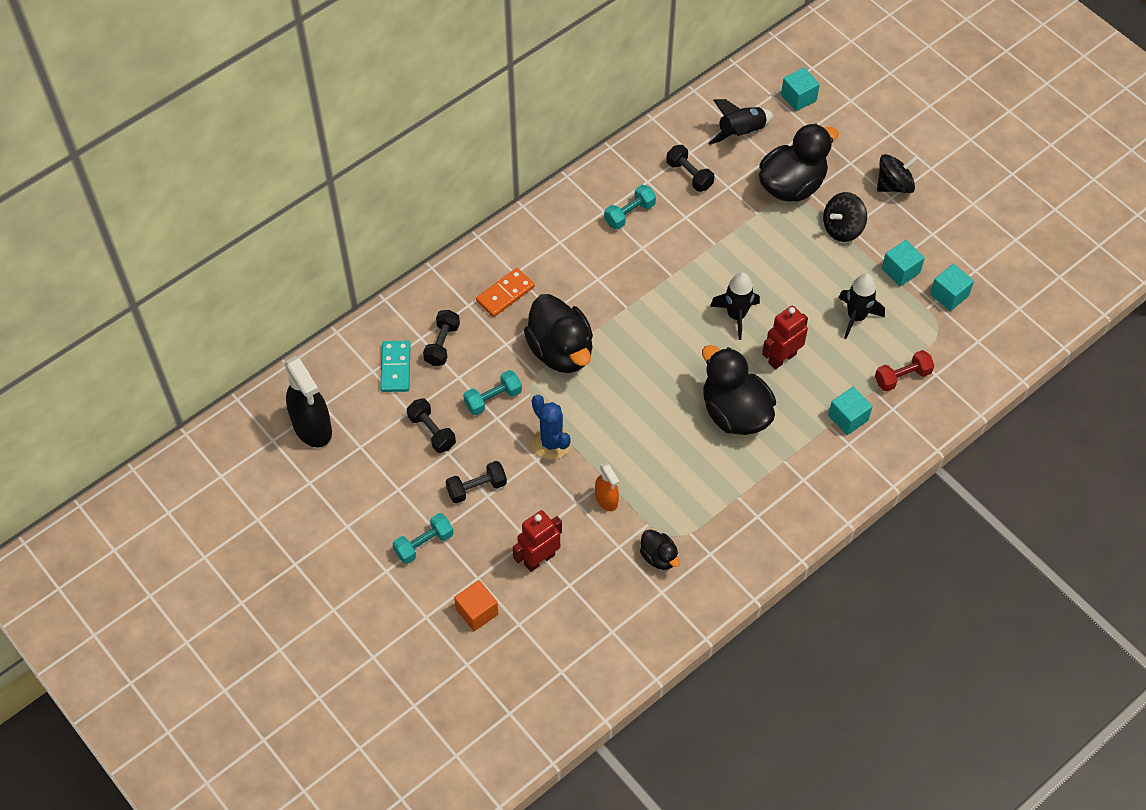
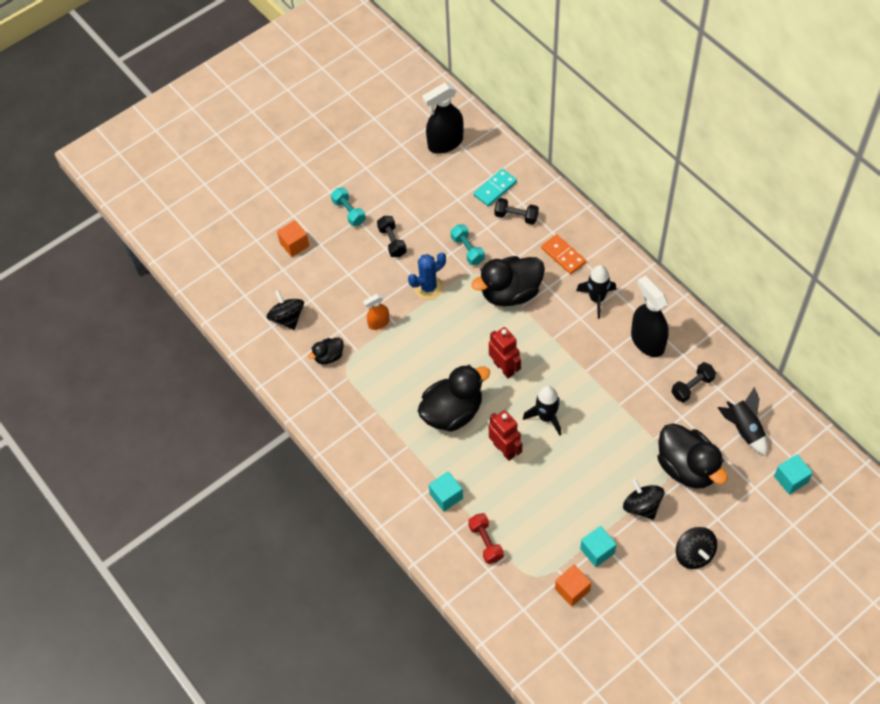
camera: 95 degrees right, 0 degrees up
(395, 368) = (495, 189): turquoise domino -> turquoise domino turned 45 degrees counterclockwise
(432, 431) = (440, 213): black dumbbell -> none
(539, 559) = (332, 281): red robot -> red robot (504, 368)
(599, 612) = (287, 318): none -> black spinning top
(629, 214) = (647, 341): turquoise dumbbell -> black spray bottle
(856, 317) = (547, 510): black rocket -> black rocket (597, 299)
(949, 295) = (572, 590): turquoise cube -> orange cube

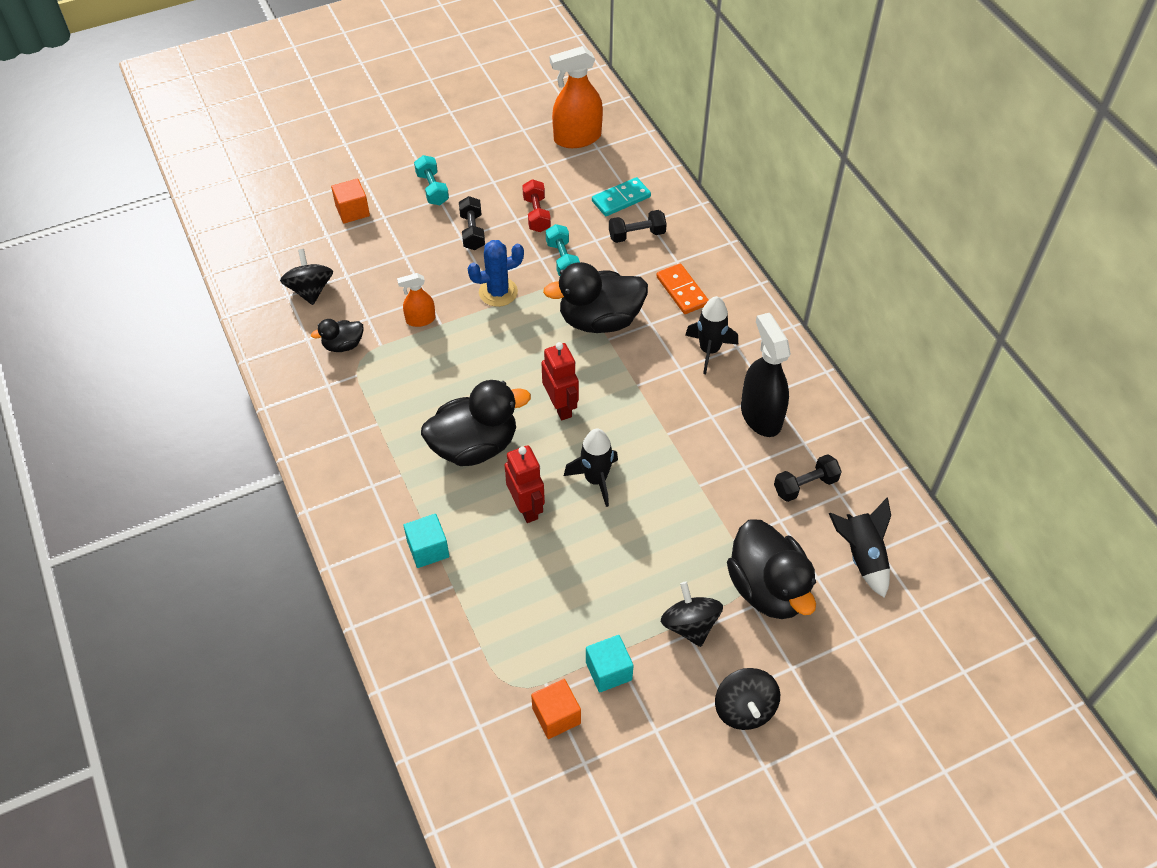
camera: 10 degrees right, 5 degrees down
(445, 143) = (577, 138): black spray bottle -> orange spray bottle
(486, 542) = (459, 622): red dumbbell -> red dumbbell (536, 214)
(516, 216) = (637, 235): black dumbbell -> black dumbbell turned 45 degrees counterclockwise
(790, 479) = (911, 638): turquoise cube -> none

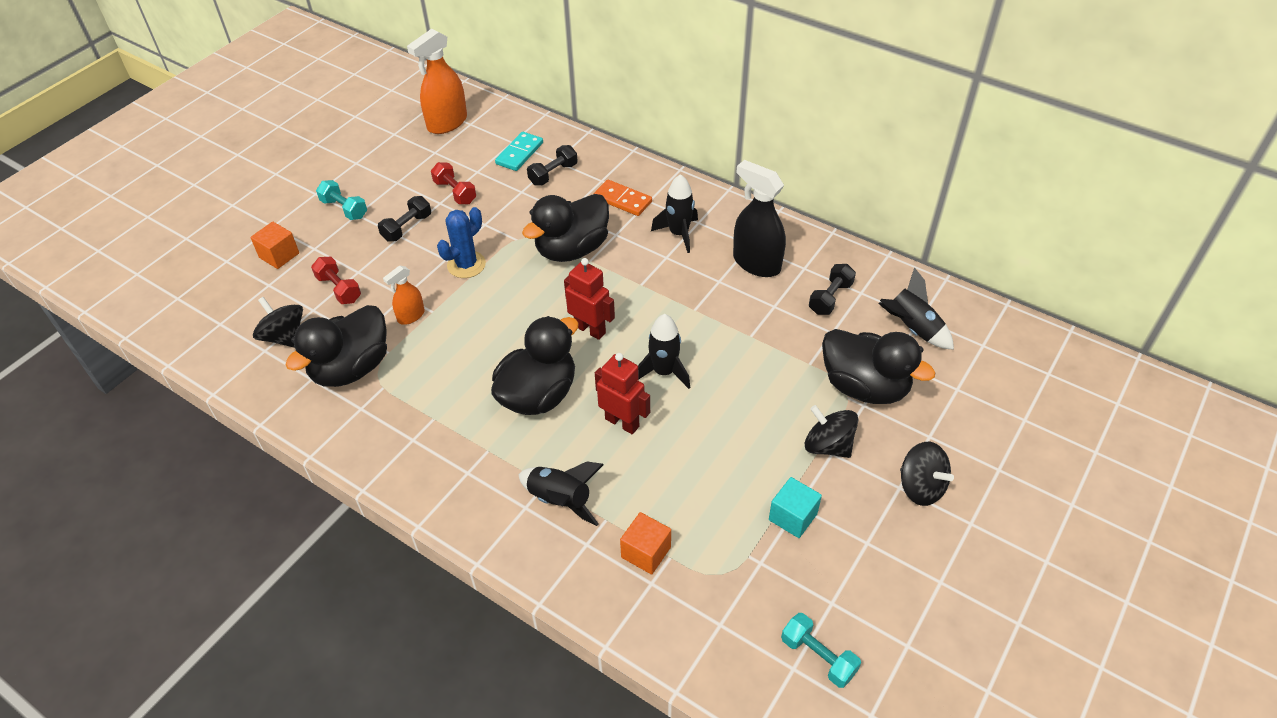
camera: 30 degrees left, 5 degrees down
(343, 345) = (351, 368): black duck -> black duck, size x2.02
(379, 266) = (339, 289): none -> red dumbbell
(428, 549) = (560, 500): turquoise cube -> black rocket
(472, 231) = (407, 227): black dumbbell -> black dumbbell turned 75 degrees clockwise
(556, 716) = (779, 577): orange cube -> orange cube (646, 552)
(562, 259) = (504, 217): turquoise dumbbell -> turquoise dumbbell (818, 656)

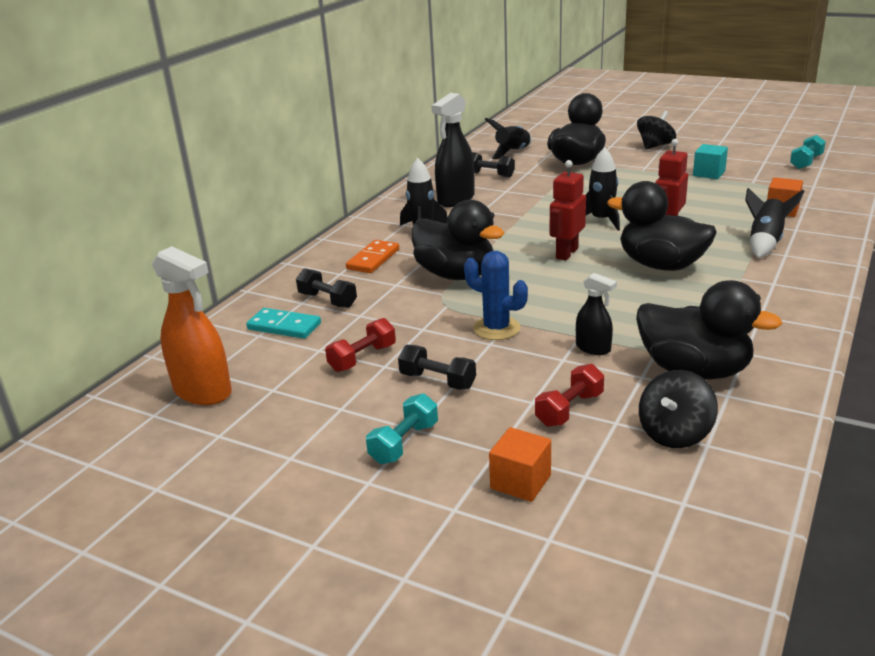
camera: 95 degrees left, 20 degrees down
(411, 316) = (593, 348): orange spray bottle -> black spray bottle
(828, 446) = (639, 168): black spinning top -> none

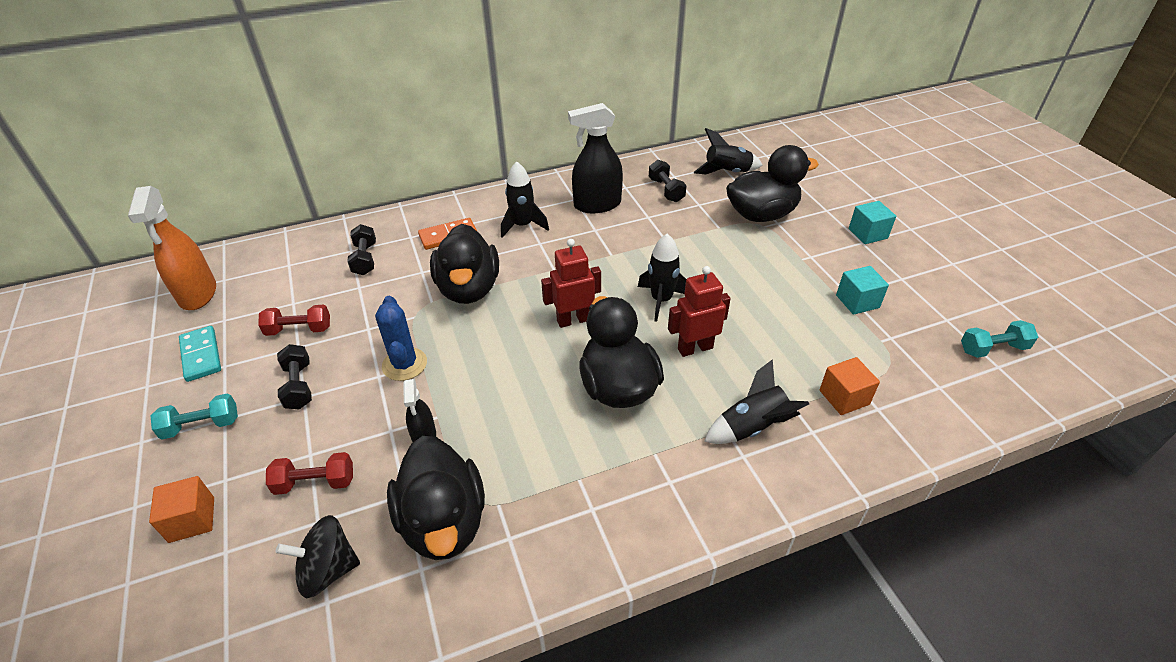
camera: 40 degrees right, 15 degrees up
(284, 326) = (310, 267): turquoise domino -> turquoise domino (201, 355)
(655, 146) = (867, 233): black spinning top -> turquoise cube

